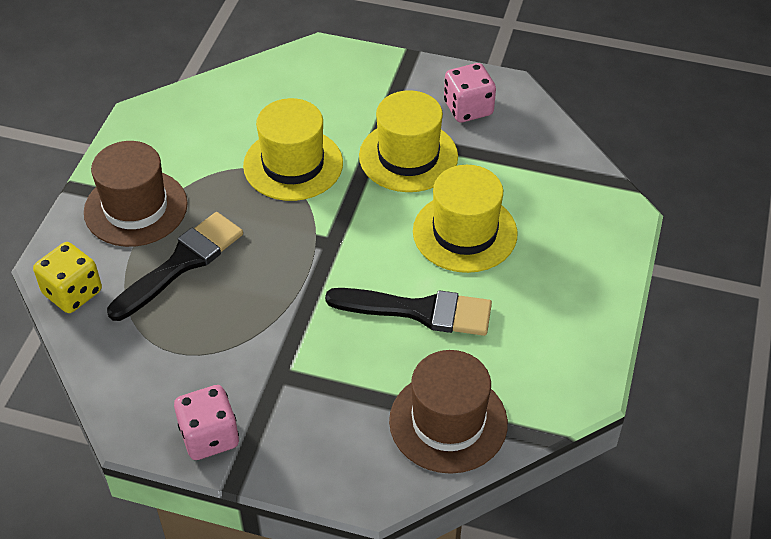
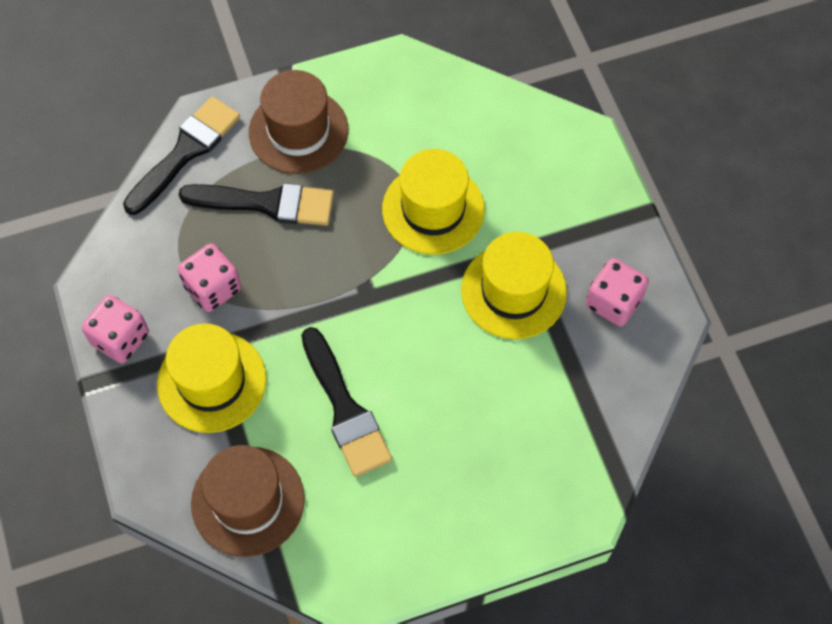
camera: 55 degrees right, 15 degrees up
(72, 293) = (185, 152): yellow dice -> black brush
(224, 342) = (213, 288): none -> pink dice
(465, 232) = (458, 391): yellow hat -> yellow hat (212, 381)

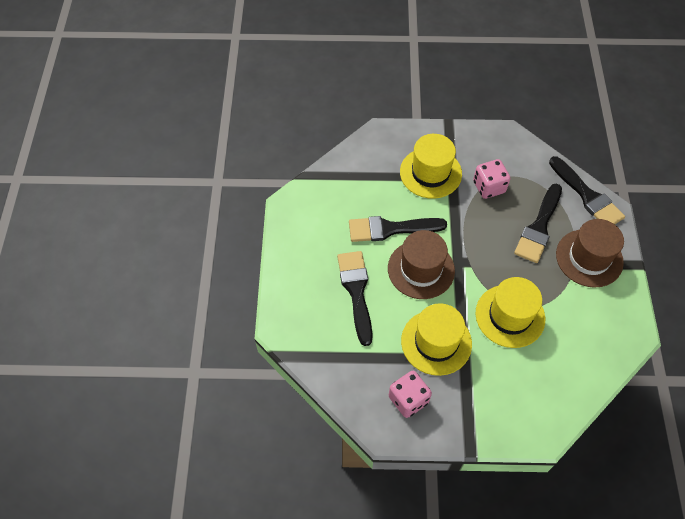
camera: 110 degrees right, 5 degrees down
(120, 339) = (470, 139): pink dice -> none
(248, 501) = (356, 172): brown hat -> brown hat (421, 269)
(477, 423) = (356, 291): none -> black brush

